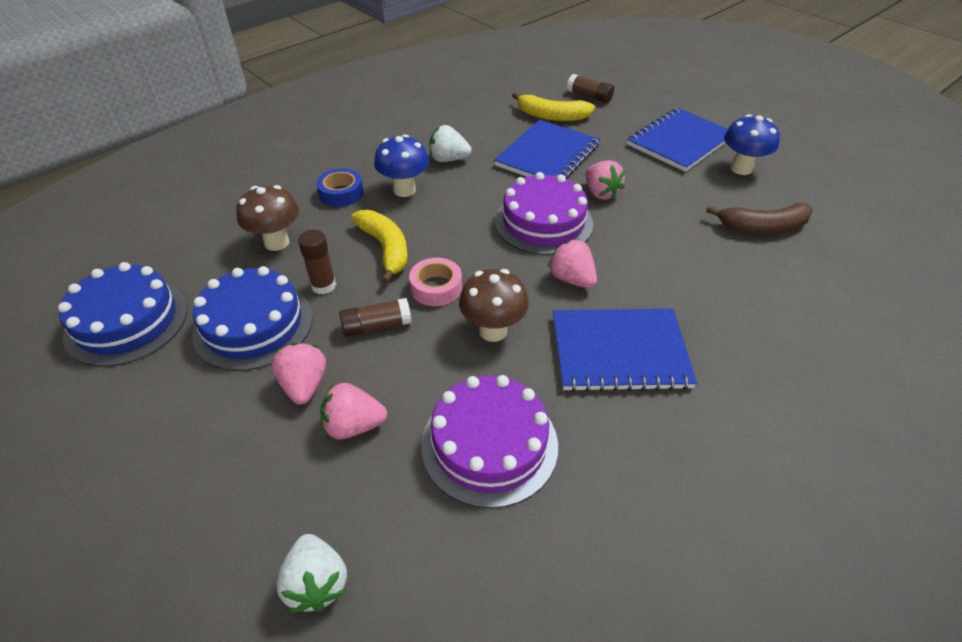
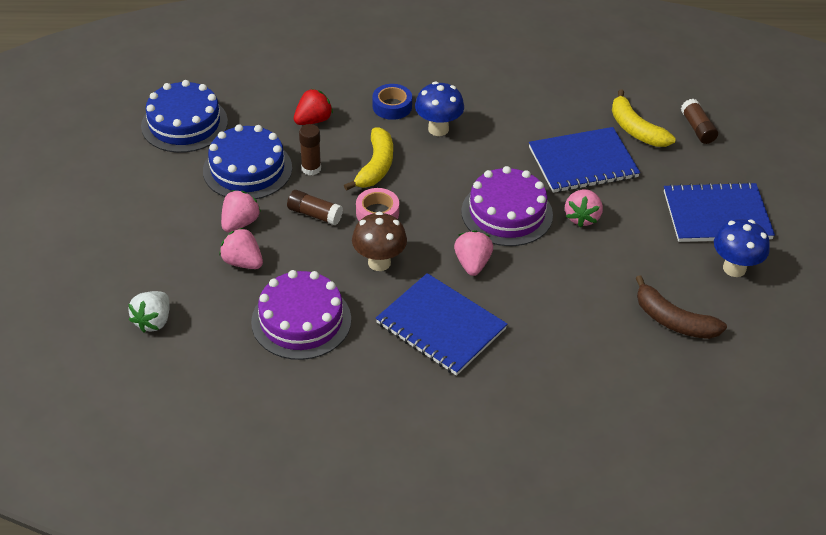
camera: 40 degrees right, 0 degrees up
(277, 242) = (313, 120): brown mushroom -> red strawberry
(448, 159) = (500, 122): white strawberry -> none

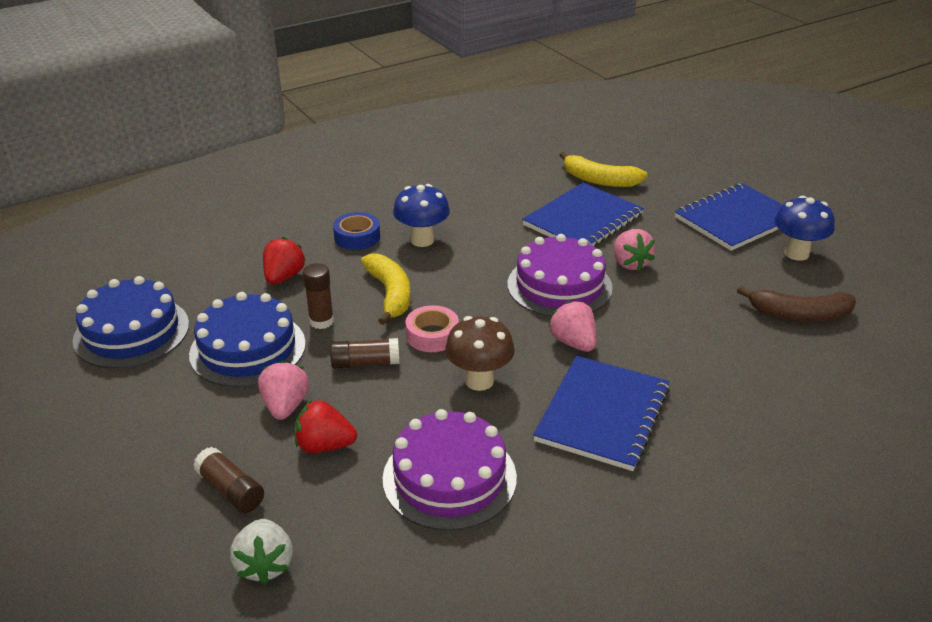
camera: 30 degrees left, 10 degrees down
(243, 262) = (324, 445): pink strawberry -> red strawberry
(441, 326) = (602, 414): blue notebook -> blue notebook turned 75 degrees counterclockwise
(697, 128) = (648, 163): brown glue stick -> brown glue stick (231, 490)

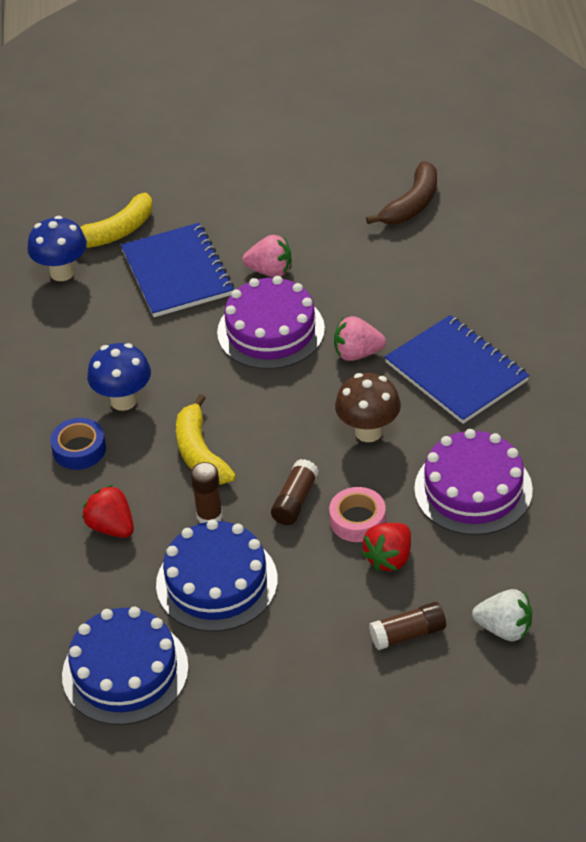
camera: 60 degrees left, 10 degrees up
(285, 406) = (321, 572): pink strawberry -> none
(390, 294) = (200, 453): yellow banana -> yellow banana turned 120 degrees counterclockwise
(432, 335) = (285, 442): pink tape -> pink tape (357, 520)
(736, 219) = (253, 173): blue notebook -> none
(796, 253) = (331, 163): blue mushroom -> blue mushroom (62, 272)

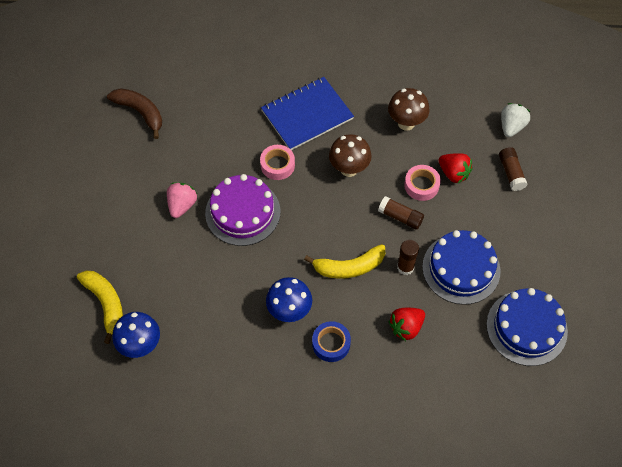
camera: 85 degrees left, 15 degrees up
(177, 273) = (165, 265): blue notebook -> none
(357, 353) = (277, 165): pink strawberry -> pink tape
(473, 489) = (406, 123): purple cake -> brown mushroom

